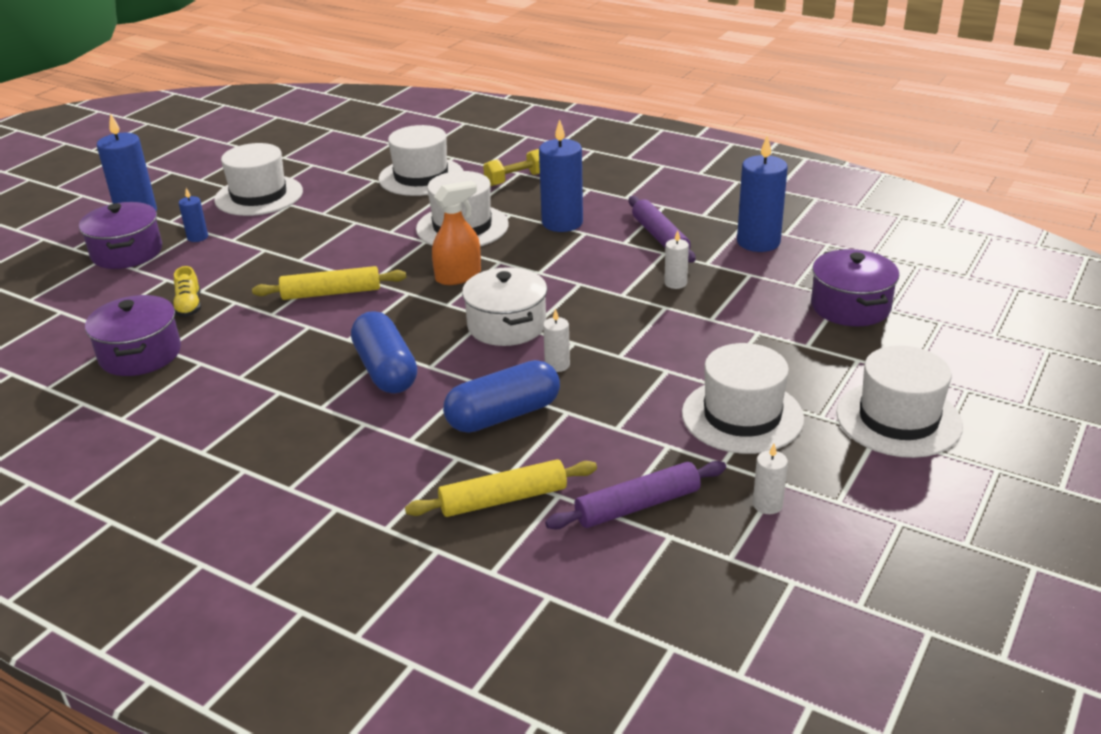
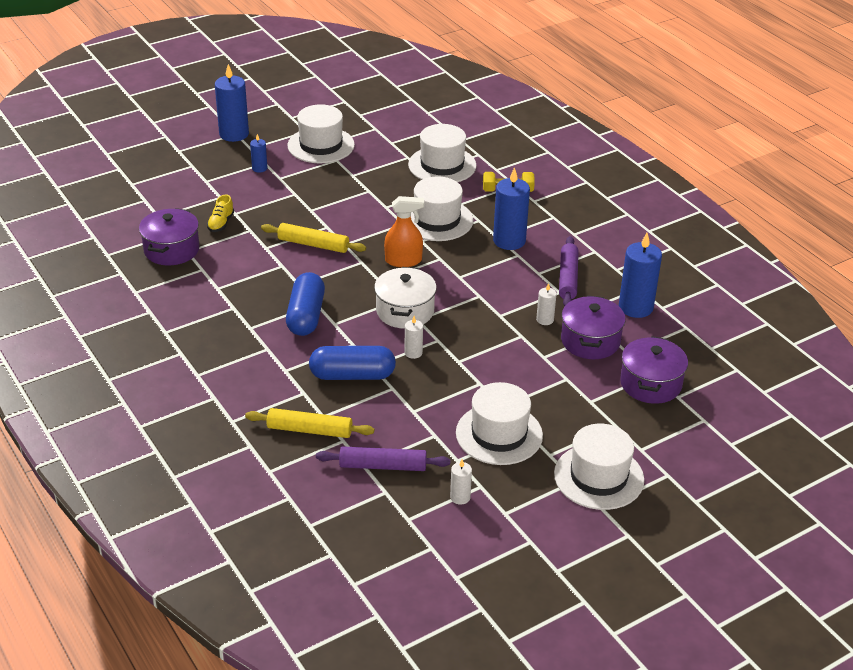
camera: 25 degrees right, 5 degrees up
(127, 252) = (209, 166): purple pot -> purple pot (590, 341)

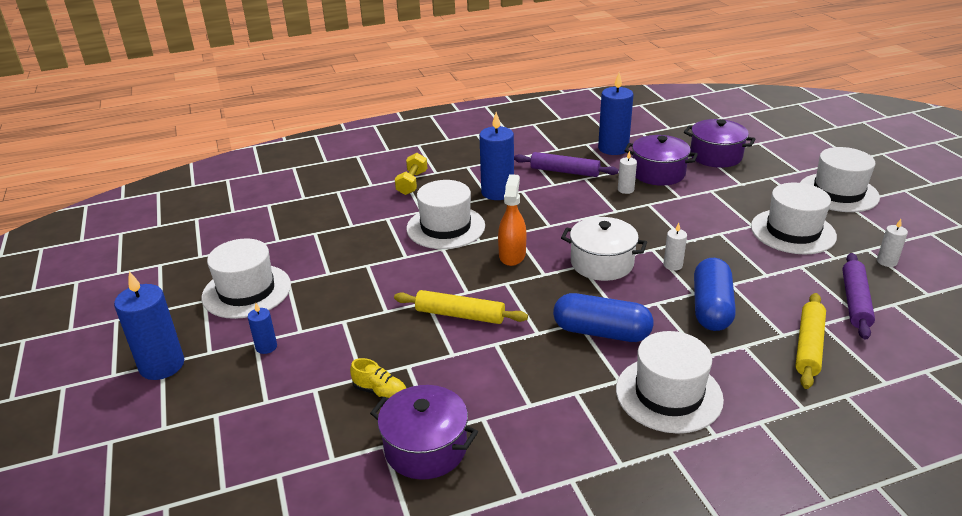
camera: 75 degrees left, 5 degrees down
(313, 244) = (460, 315): yellow rolling pin -> yellow rolling pin turned 75 degrees clockwise
(442, 165) = (344, 213): white hat -> white hat (668, 394)

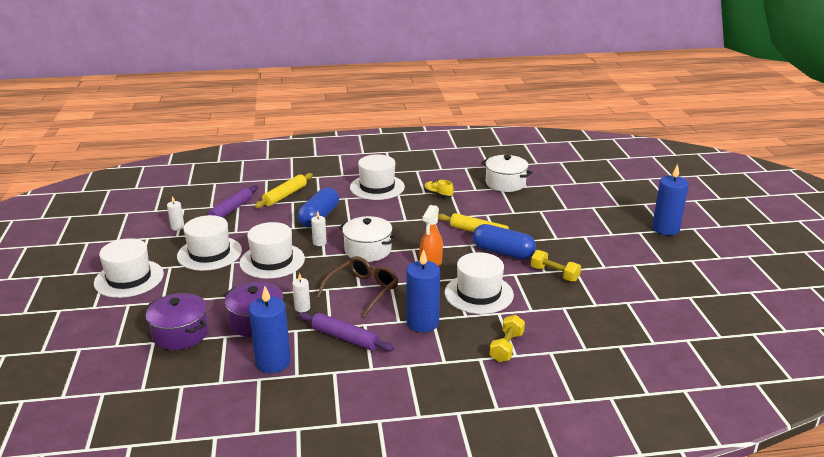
camera: 170 degrees left, 5 degrees down
(246, 291) = (633, 264): white hat -> white hat (272, 261)
(266, 347) = (603, 230): blue candle -> none
(355, 263) = (554, 274): none -> yellow dumbbell
(380, 392) = (529, 203): yellow shoe -> yellow shoe (438, 195)
(425, 448) = (505, 183): purple pot -> white pot
(575, 213) = (362, 291): none -> brown glasses
(601, 332) = (394, 214): blue capsule -> blue capsule (503, 252)

